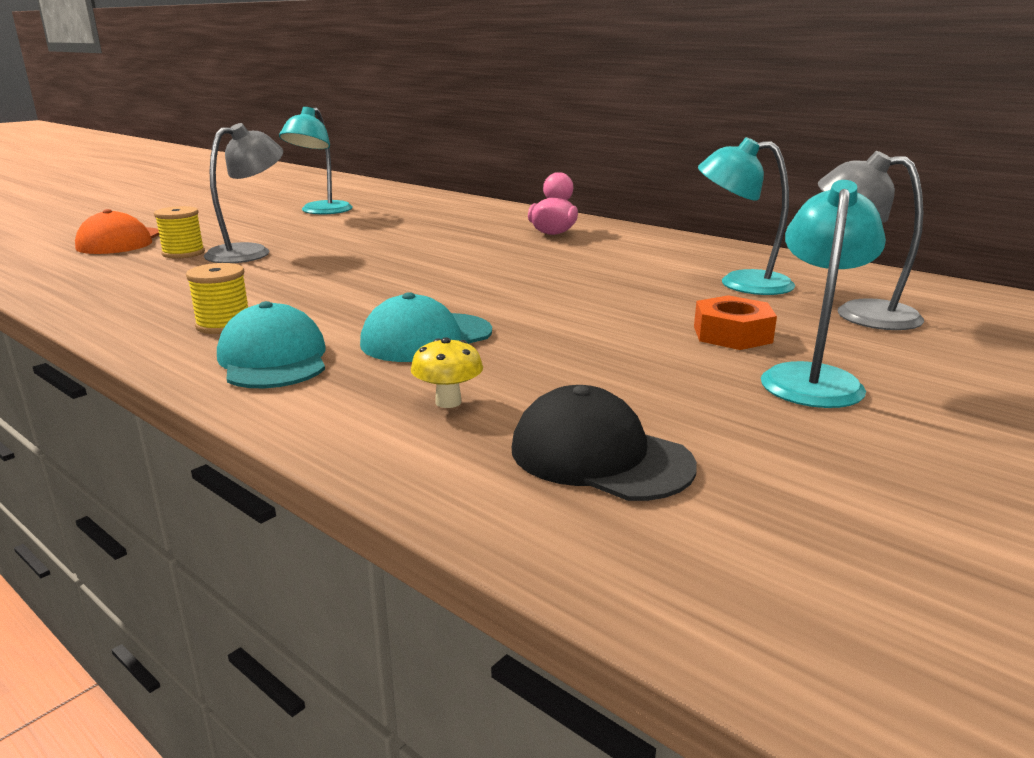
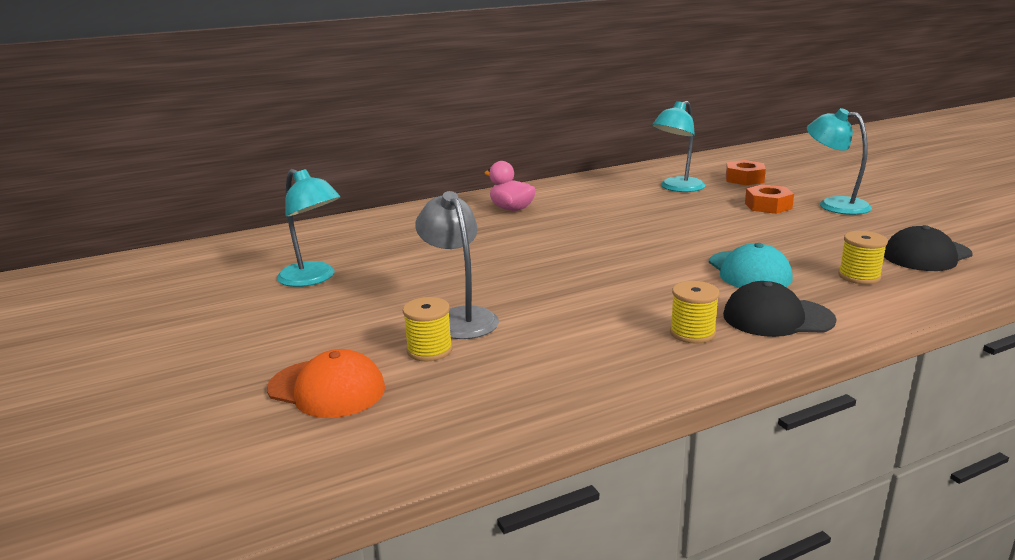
camera: 65 degrees left, 0 degrees up
(273, 359) = (777, 318): turquoise cap -> black cap
(448, 402) = (859, 276): yellow mushroom -> yellow spool
(859, 313) = (744, 179): grey lamp -> orange nut

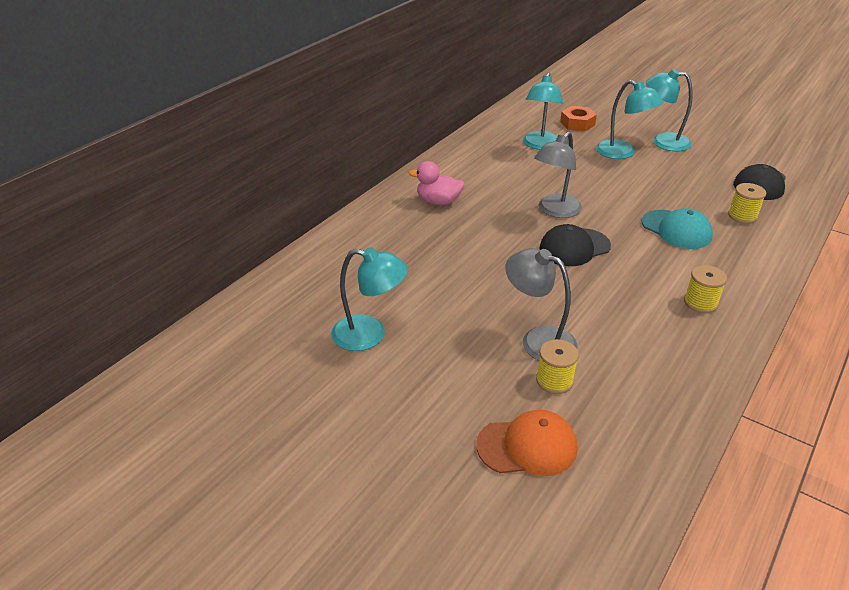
camera: 30 degrees left, 15 degrees up
(622, 234) = (555, 211): none -> grey lamp
(768, 206) = (622, 153): orange nut -> turquoise lamp
(777, 318) = (734, 271): black cap -> black cap (574, 247)

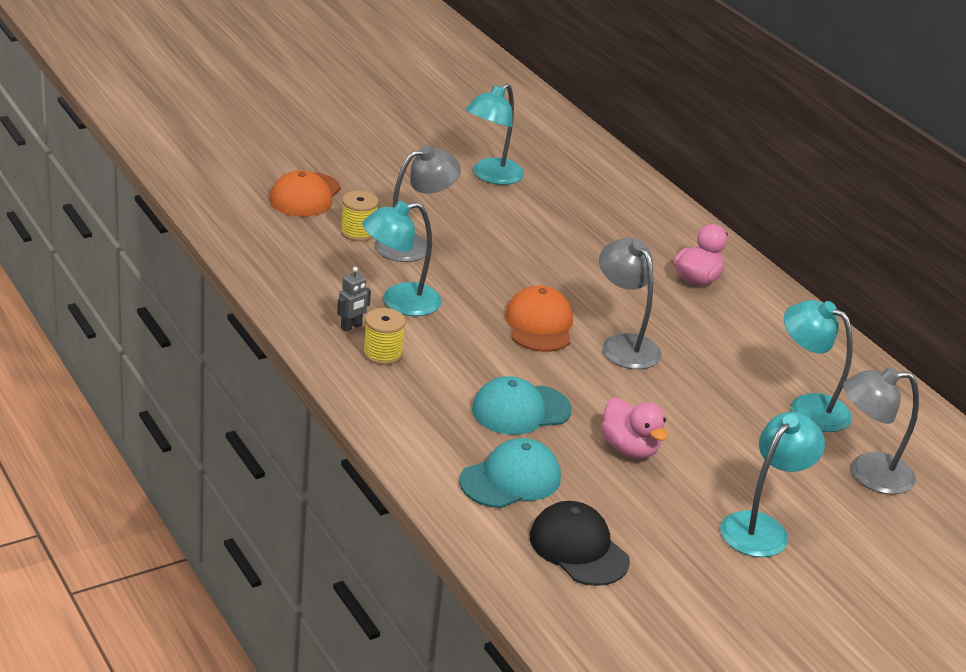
camera: 110 degrees right, 5 degrees down
(574, 247) = (539, 325): black cap -> orange cap
(577, 123) = (868, 473): orange nut -> grey lamp
(622, 153) = (745, 469): turquoise lamp -> turquoise lamp (399, 302)
(657, 187) = (629, 449): none -> pink duck
(691, 329) = (351, 327): none -> grey robot
(742, 216) = (511, 479): yellow spool -> turquoise cap

